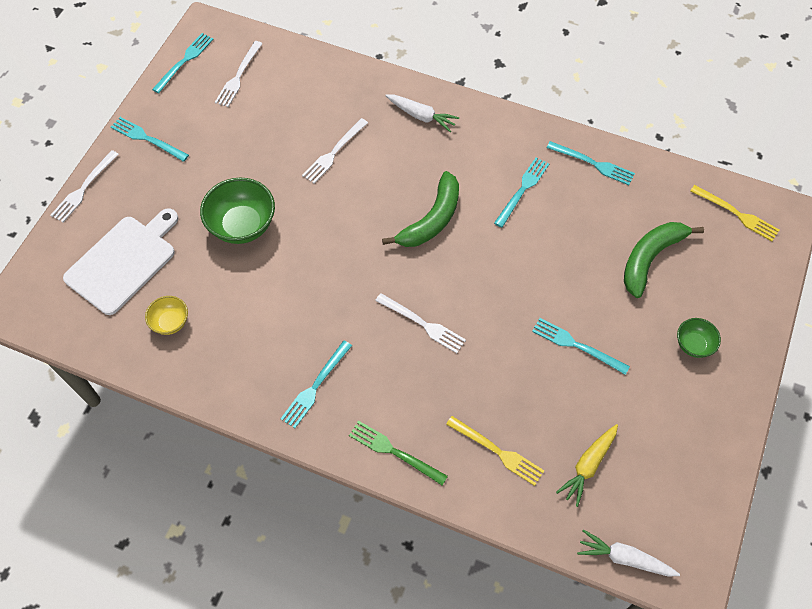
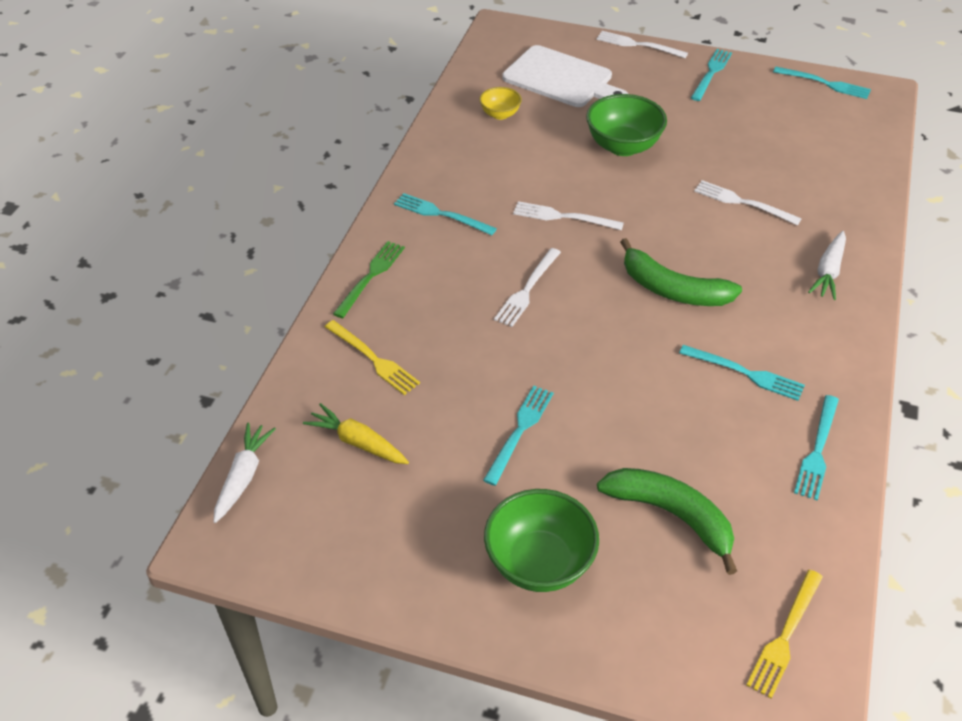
camera: 85 degrees right, 15 degrees down
(238, 76) = (822, 122): white fork -> white fork (563, 217)
(497, 451) = (373, 359): yellow fork -> yellow fork turned 75 degrees counterclockwise
(693, 345) = (539, 563): green bowl -> green bowl, size x1.83

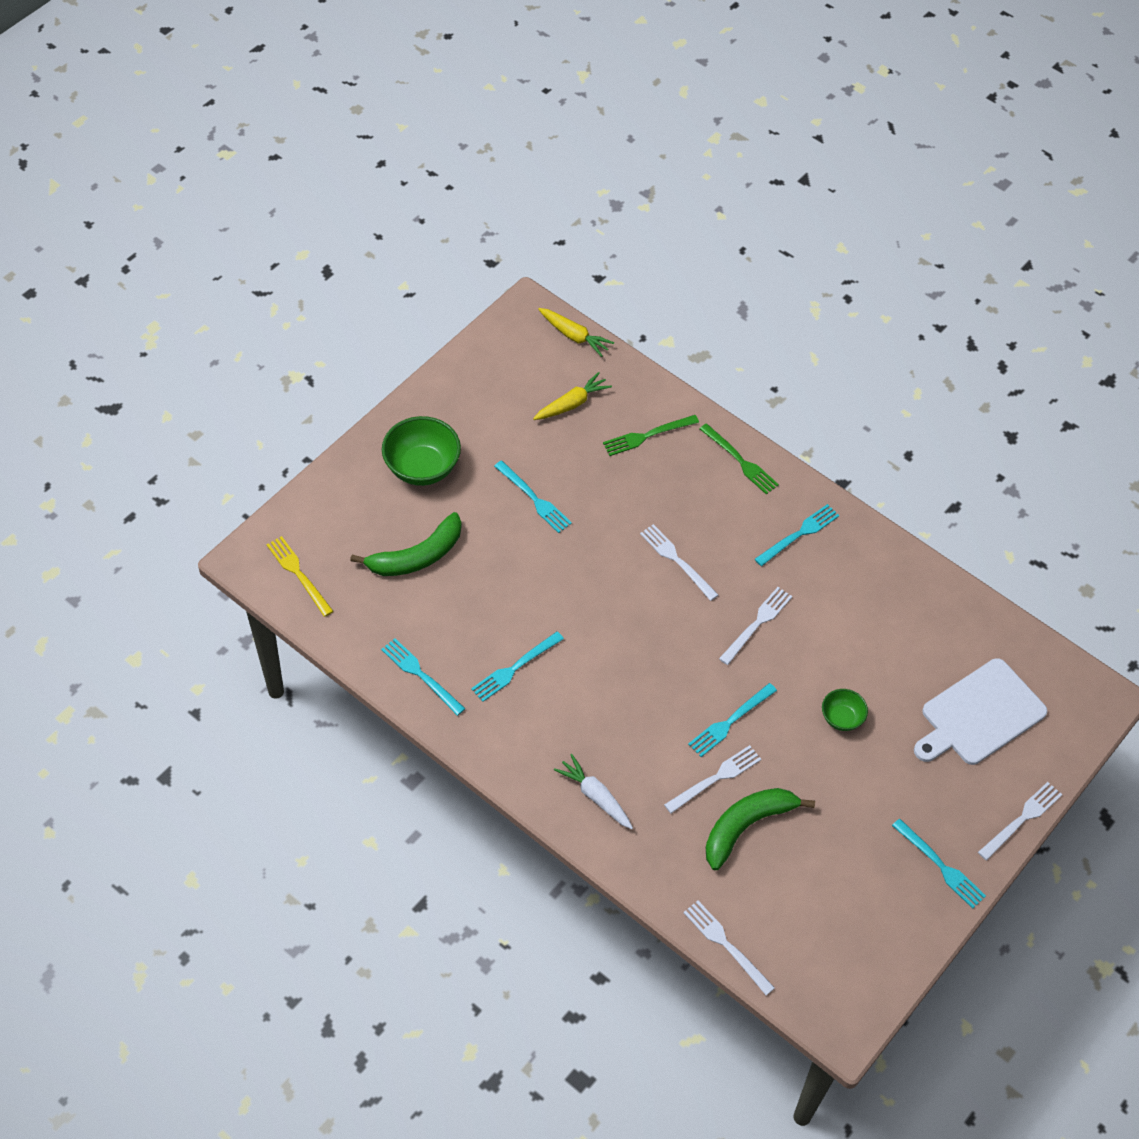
camera: 110 degrees right, 10 degrees up
(243, 477) = (574, 336): white carrot -> yellow carrot
(373, 359) = (647, 435): yellow fork -> green fork
(500, 114) = (934, 635): yellow bowl -> none
(623, 146) = (841, 718): green bowl -> green bowl, size x0.55
(672, 289) = (629, 663): green banana -> green banana (746, 826)
(825, 83) = (879, 974): turquoise fork -> turquoise fork (730, 721)
(882, 160) = (726, 945): none -> white fork

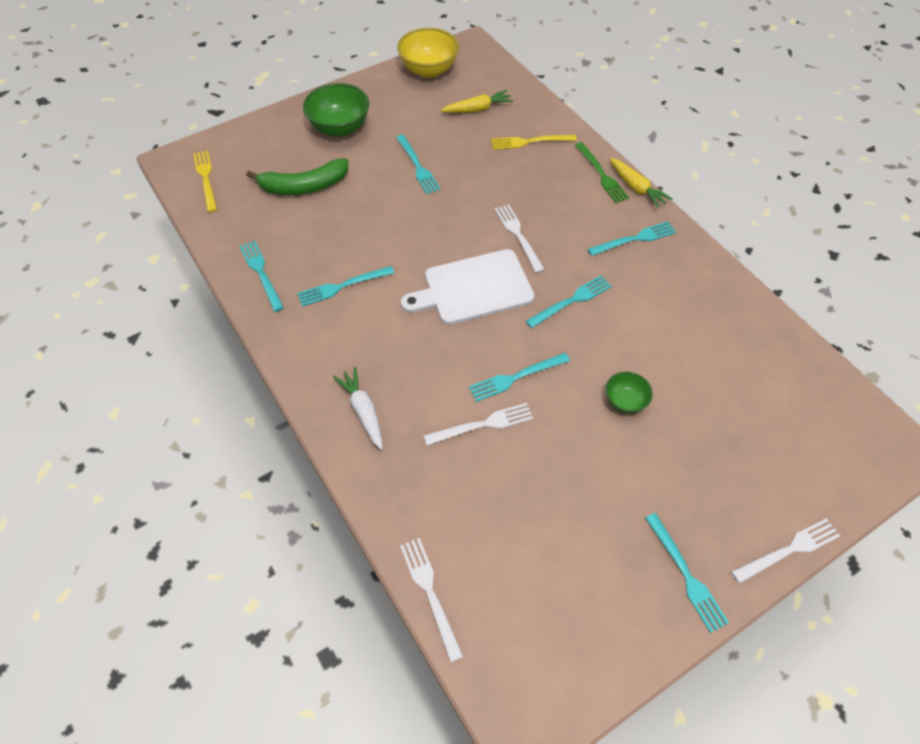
camera: 20 degrees right, 0 degrees up
(492, 360) = (429, 70): none -> yellow bowl
(574, 336) = (498, 67): yellow carrot -> yellow carrot (636, 188)
(647, 435) = (529, 142): green fork -> yellow fork
(746, 826) = (496, 477): green banana -> none
(757, 624) = (571, 301): white fork -> turquoise fork
(979, 714) = (767, 433): white cutting board -> white cutting board (473, 288)

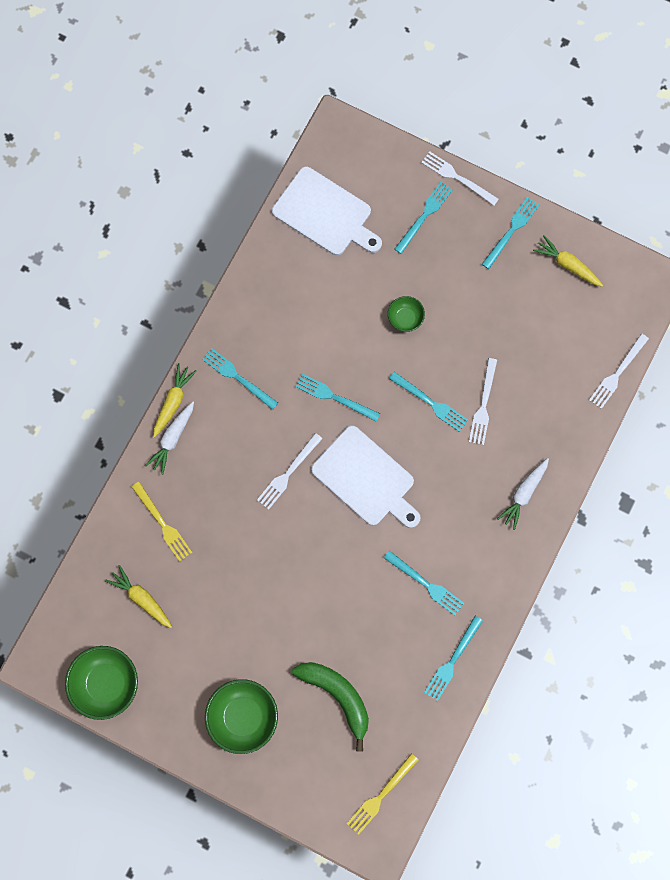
camera: 120 degrees left, 20 degrees up
(417, 166) = (253, 608): turquoise fork -> turquoise fork (424, 215)
(429, 70) = (106, 683): yellow bowl -> green bowl
(483, 425) = (483, 405): white fork -> white fork turned 120 degrees counterclockwise
(601, 175) = (172, 438): green fork -> white carrot
(606, 618) = (567, 265): none -> yellow carrot
(789, 386) = (325, 214): none -> white cutting board

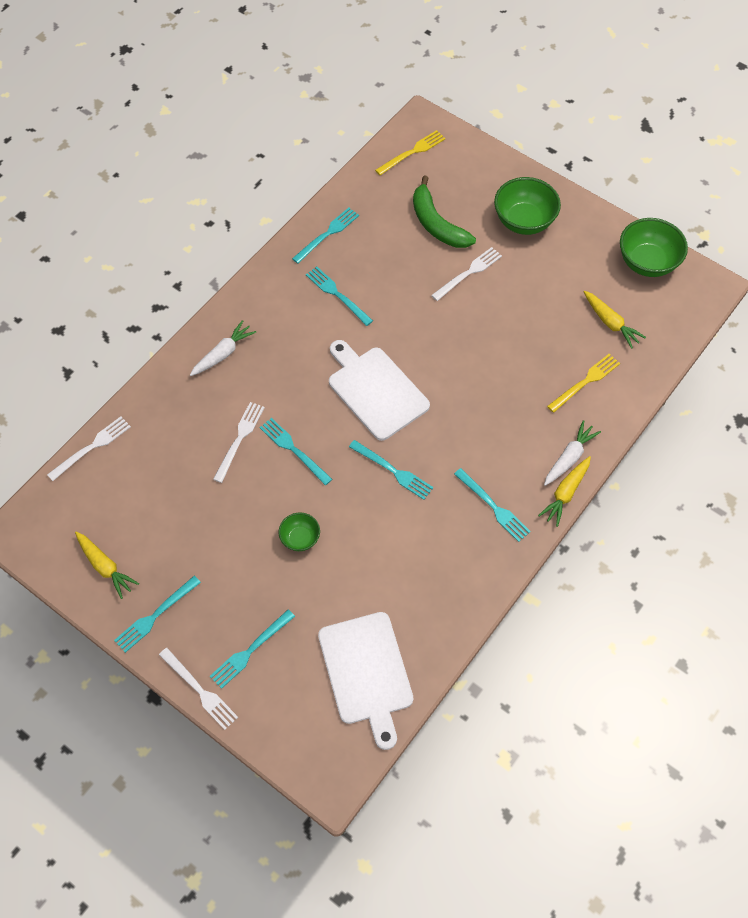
camera: 170 degrees left, 15 degrees down
(162, 524) = (585, 382): yellow fork -> yellow fork turned 75 degrees clockwise
(288, 473) = (453, 407): white fork -> white fork (468, 273)
(325, 214) = (366, 672): white cutting board -> white cutting board turned 150 degrees counterclockwise

